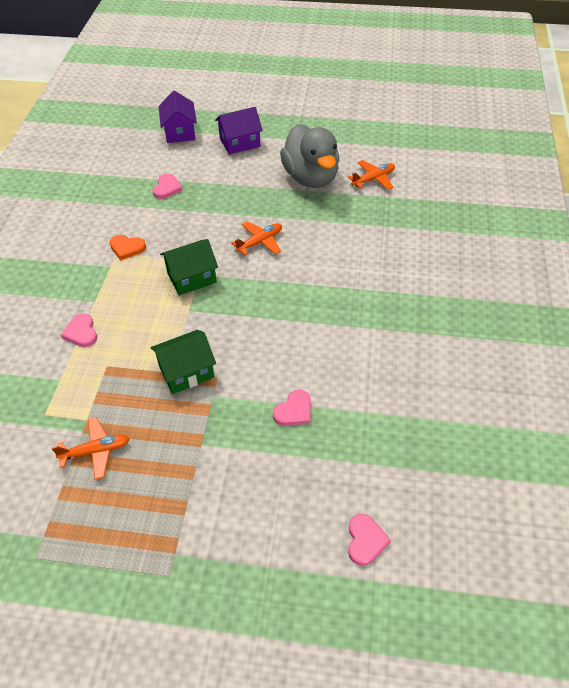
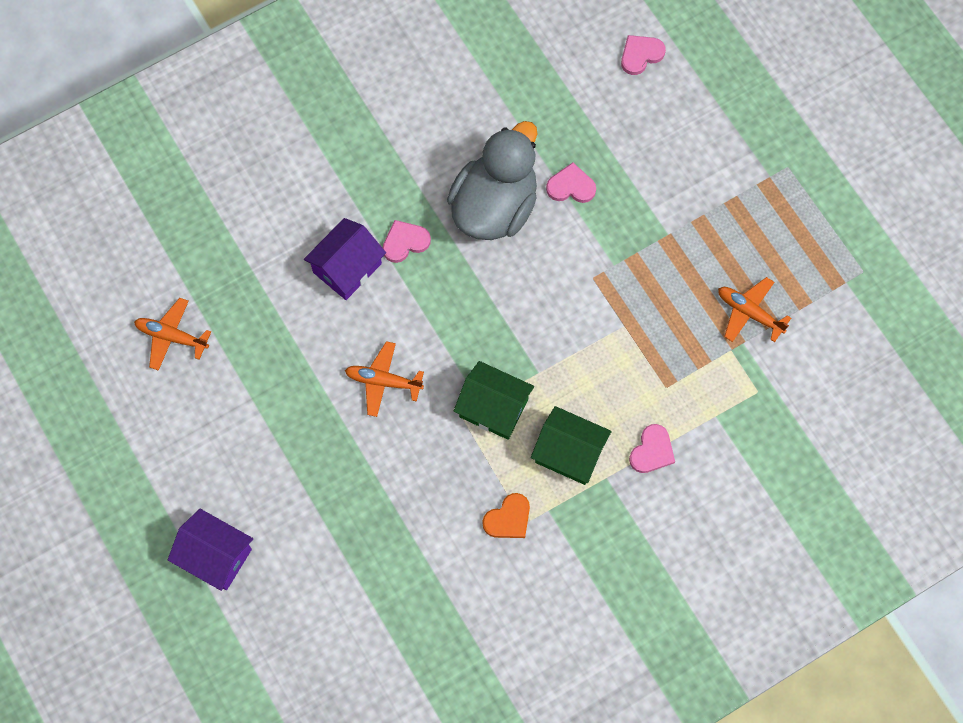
camera: 130 degrees left, 20 degrees up
(127, 248) = (508, 519): orange heart -> orange heart turned 75 degrees clockwise
(167, 188) = (376, 568): pink heart -> pink heart (405, 242)
(180, 132) = (251, 658): purple house -> purple house (347, 268)
(186, 372) = (609, 310): green house -> green house (569, 453)
(311, 178) = (223, 411): grey duck -> grey duck (494, 206)

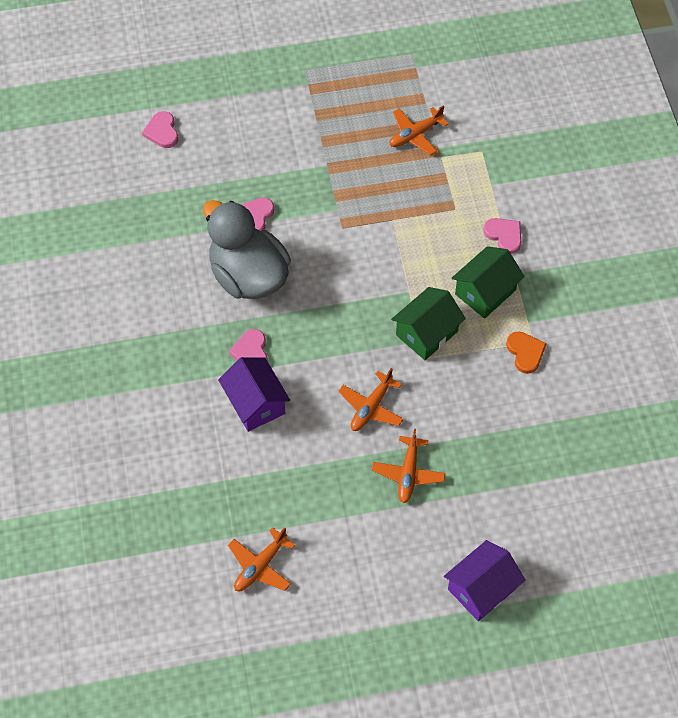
camera: 70 degrees left, 10 degrees down
(320, 443) = (408, 473): none -> orange plane

